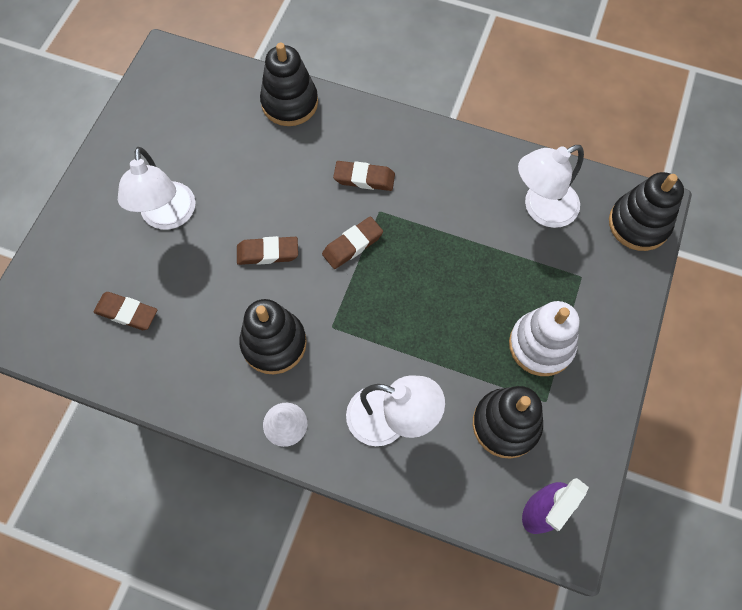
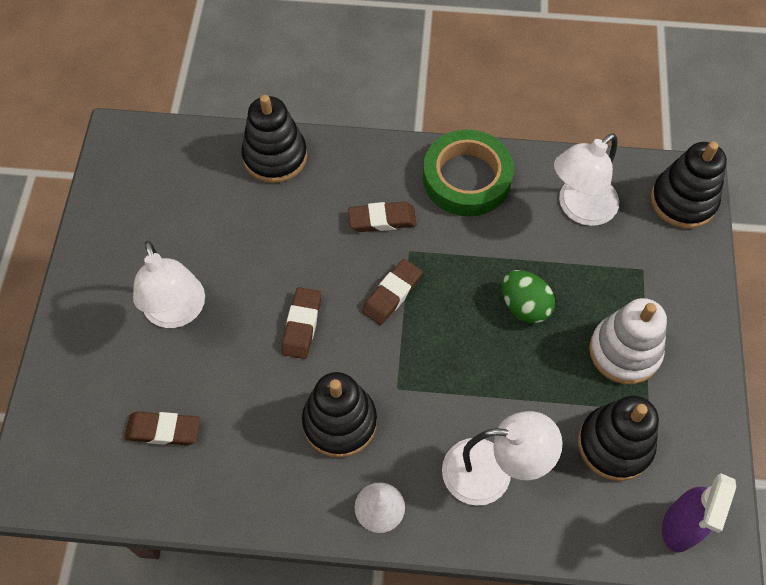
camera: 15 degrees left, 5 degrees down
(268, 253) = (302, 325): brown eraser -> brown eraser turned 60 degrees counterclockwise
(449, 159) = (466, 178): none -> green tape
(464, 283) = (524, 306): none -> green egg

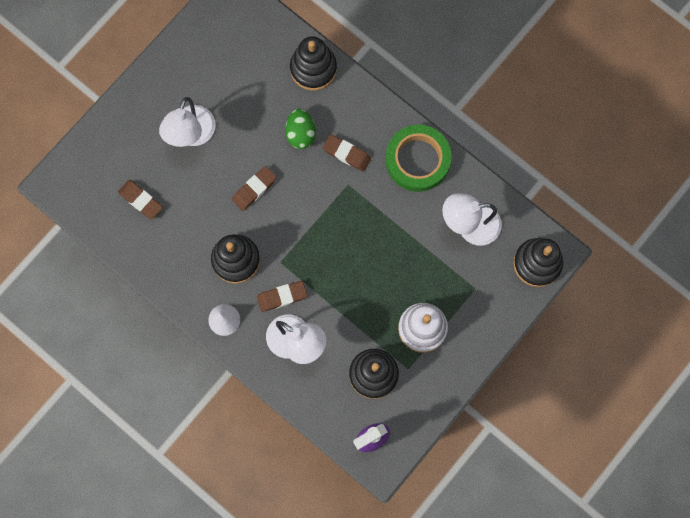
camera: 35 degrees right, 15 degrees up
(392, 294) = (318, 205): brown eraser -> brown eraser (282, 297)
(524, 306) = (387, 263): green egg -> green egg (301, 134)

